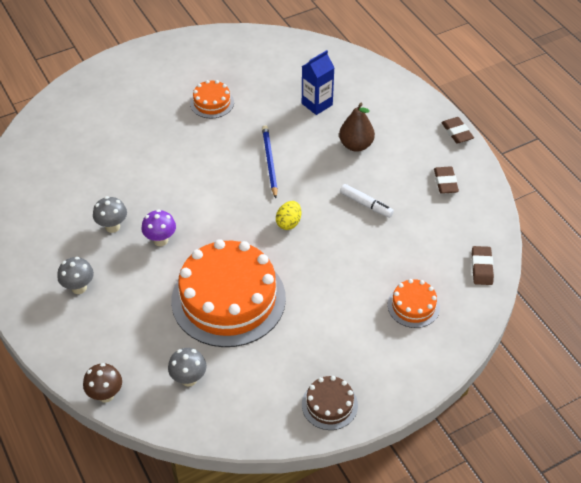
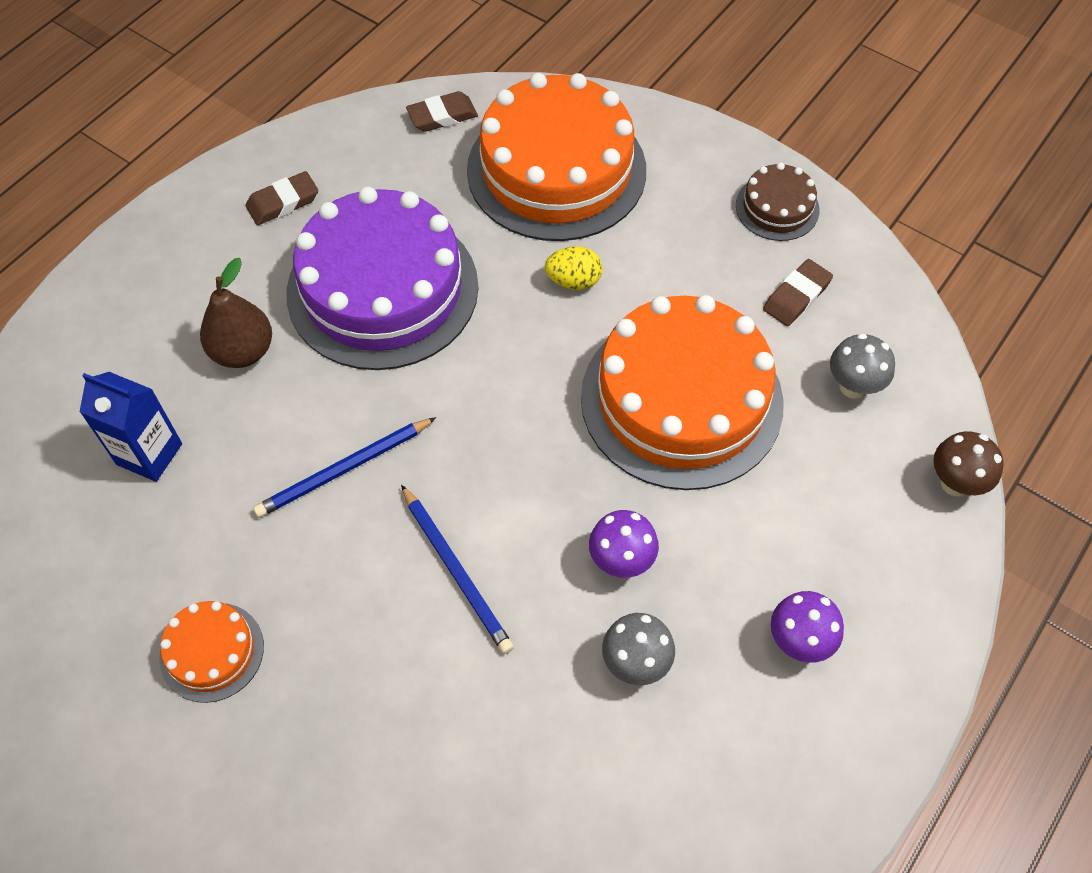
camera: 115 degrees left, 10 degrees up
(79, 287) = (798, 642): grey mushroom -> purple mushroom
(195, 183) = (456, 571): none -> blue pencil
(289, 223) = (478, 381): yellow egg -> yellow egg (573, 281)
(366, 204) = (382, 289): white marker -> purple cake
(413, 306) = (556, 170): orange cake -> orange cake, size x2.20
(457, 132) = (153, 220): brown eraser -> brown eraser (796, 296)

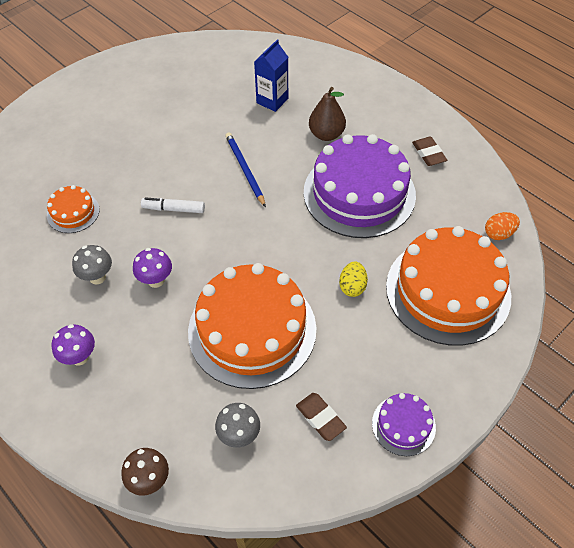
camera: 100 degrees right, 5 degrees down
(212, 652) = (163, 120): orange cake -> orange cake (73, 212)
(442, 116) = (498, 234): brown eraser -> orange egg
(456, 571) = (174, 209): blue pencil -> white marker
(777, 208) = (403, 425): brown cake -> purple cake

